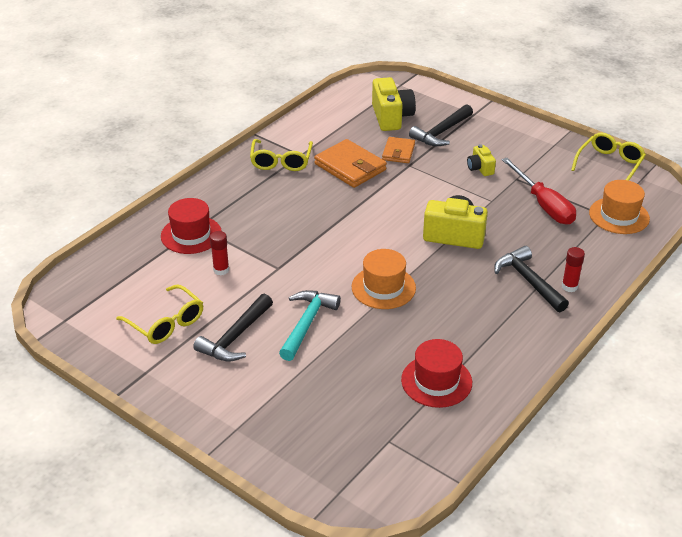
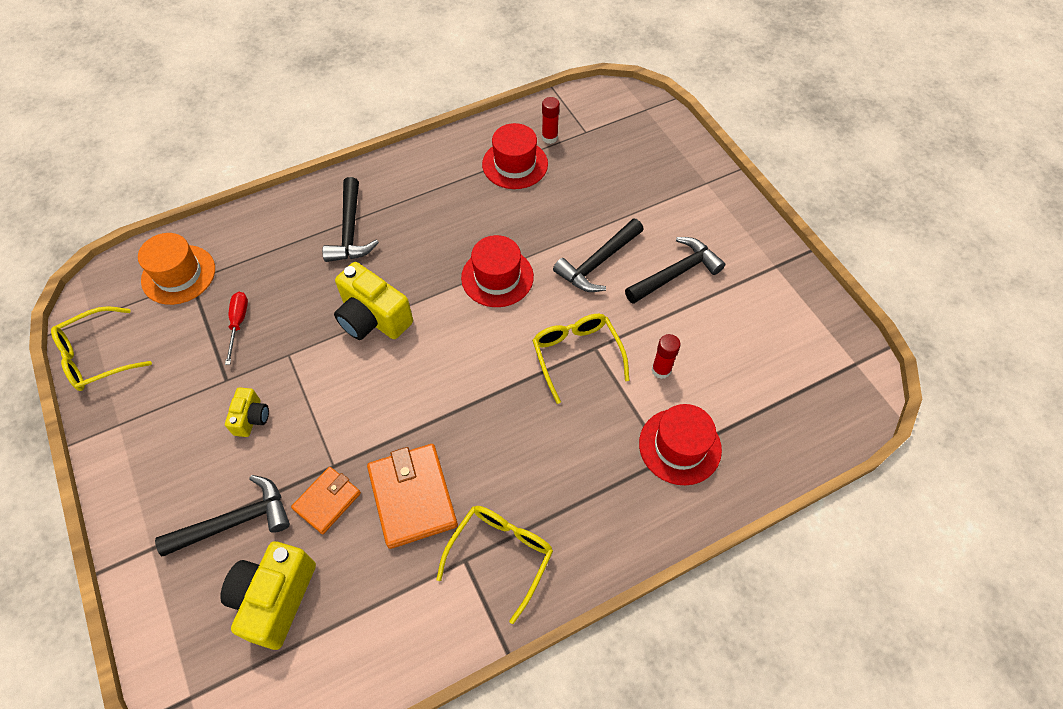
camera: 155 degrees left, 20 degrees up
(165, 322) = (743, 318): yellow glasses -> yellow glasses (577, 356)
(307, 324) = (598, 262): turquoise hammer -> black hammer
(383, 287) = (497, 277): orange hat -> red hat
(543, 205) = (238, 323): red screwdriver -> red screwdriver, size x0.55
(569, 286) = (319, 210): red glue stick -> red glue stick (549, 138)

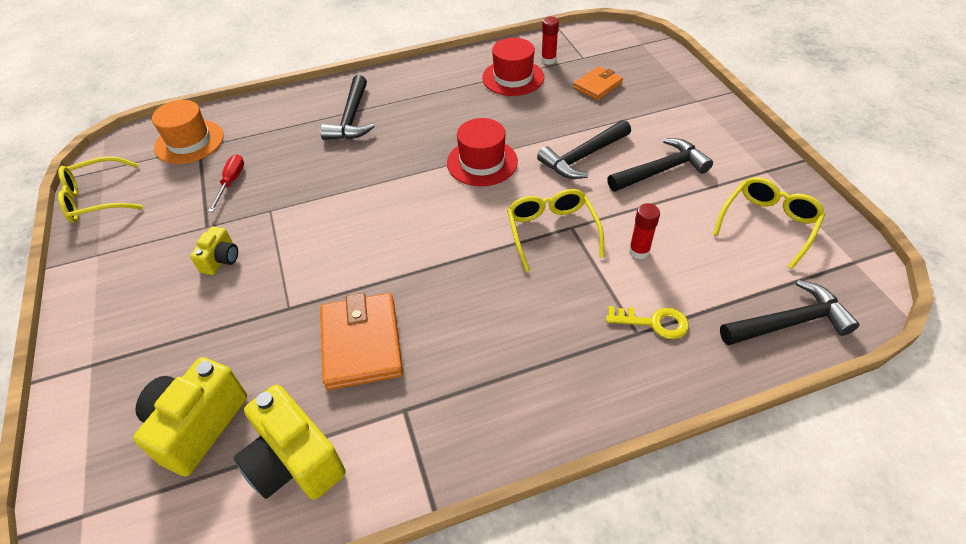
camera: 10 degrees right, 10 degrees down
(235, 522) = (179, 349): black hammer -> black hammer (789, 323)
(327, 501) = (274, 339): orange wallet -> orange wallet (597, 86)
(373, 318) = (357, 187): yellow camera -> yellow camera (294, 461)
(500, 556) = (443, 410): yellow glasses -> yellow glasses (768, 225)
(680, 446) = (653, 322): red hat -> yellow key

